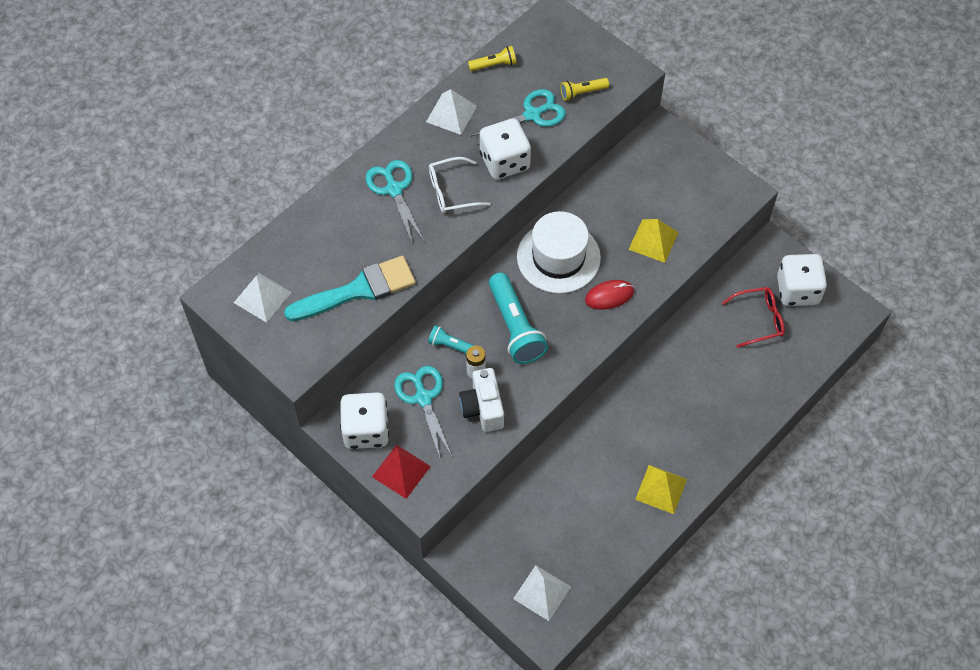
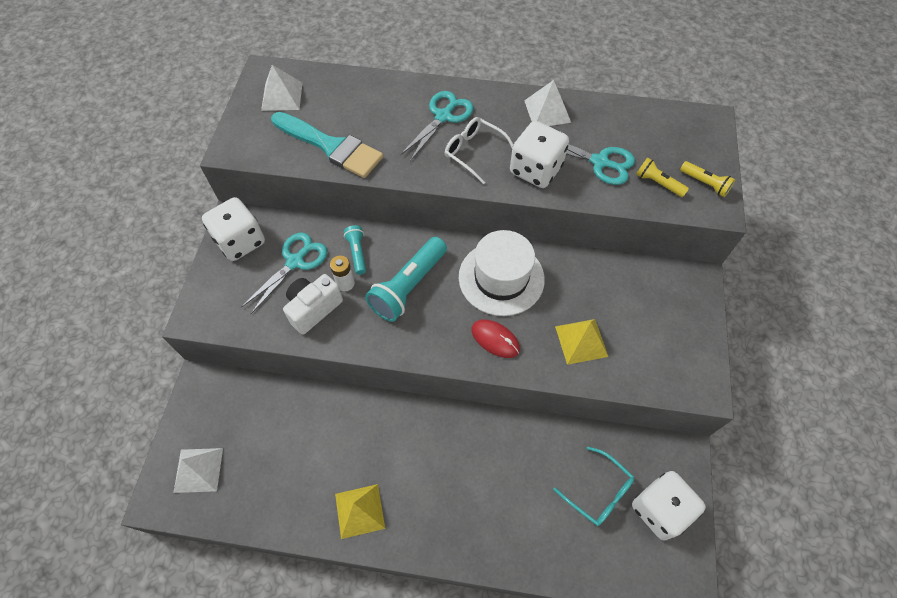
camera: 55 degrees right, 0 degrees up
(401, 471) = (217, 286): red pyramid -> none
(494, 65) = (621, 111): yellow flashlight -> yellow flashlight (705, 184)
(759, 319) = (598, 492): red glasses -> turquoise glasses

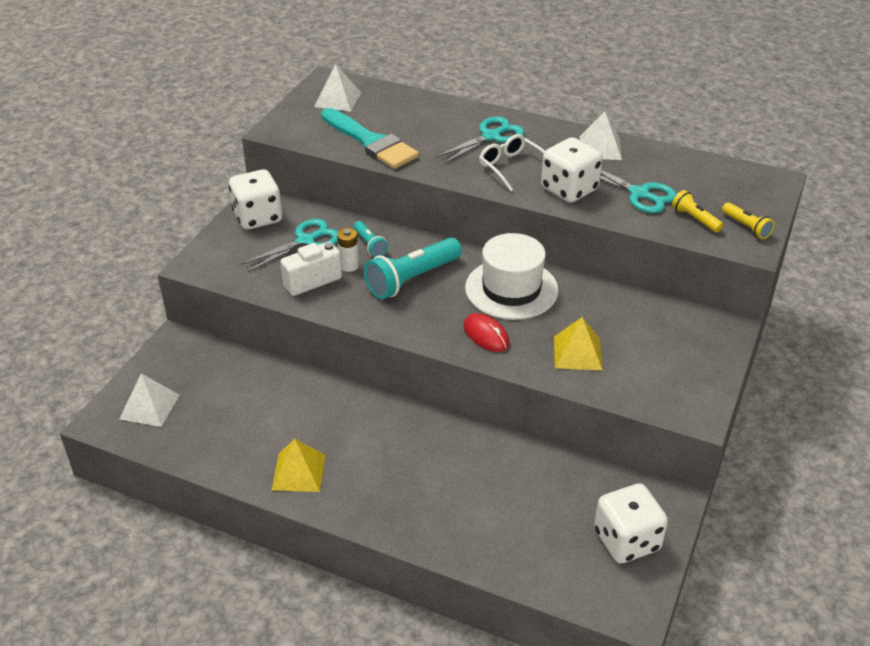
camera: 15 degrees right, 20 degrees down
(357, 253) = (370, 245): turquoise flashlight -> turquoise flashlight turned 150 degrees clockwise
(598, 492) = (562, 511): turquoise glasses -> none

